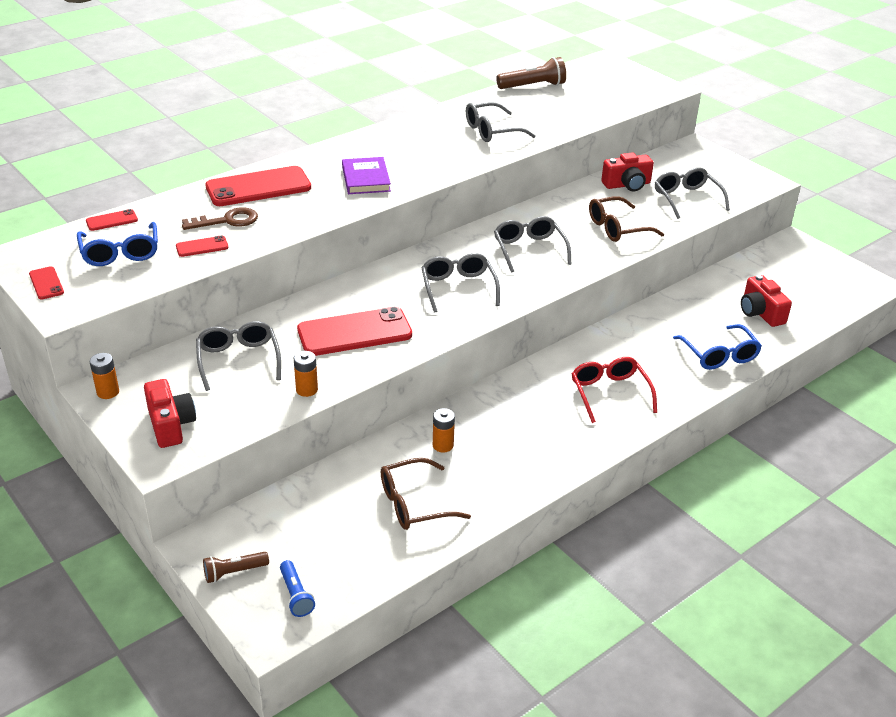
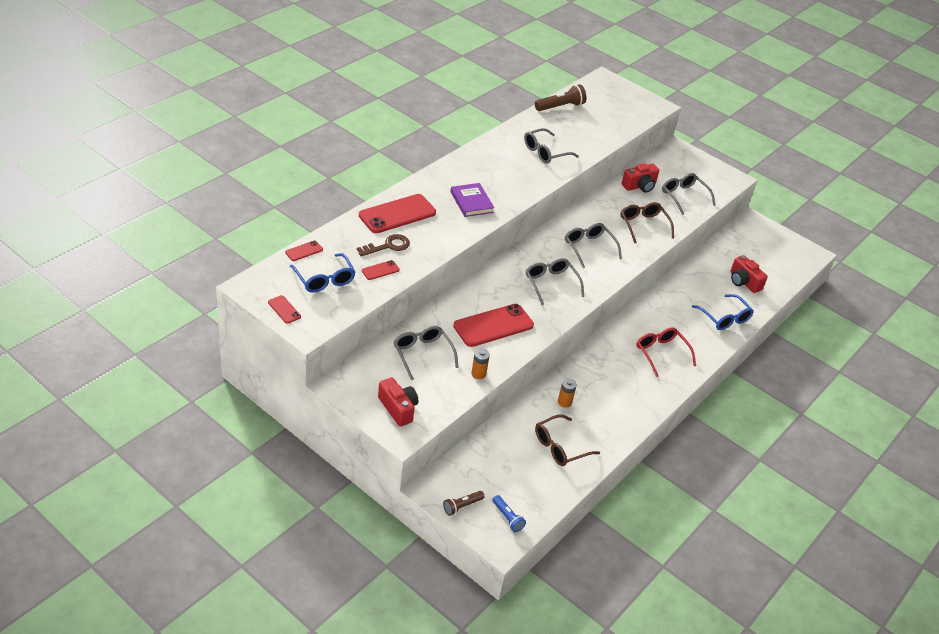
camera: 15 degrees left, 5 degrees up
(108, 392) = (343, 387): orange battery -> none
(617, 228) = (643, 225): brown glasses -> brown glasses turned 105 degrees clockwise

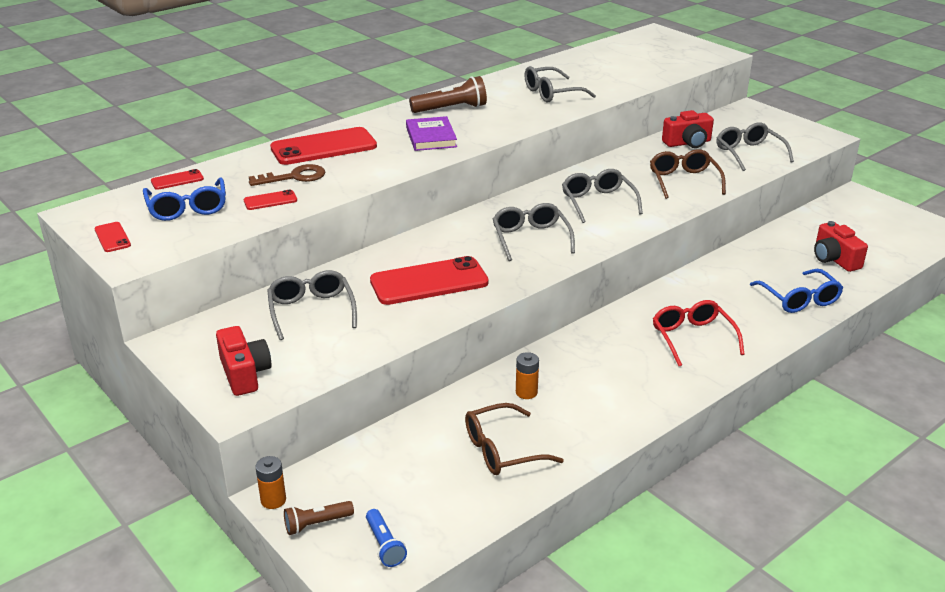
camera: 15 degrees right, 10 degrees down
(478, 374) = (384, 336): orange battery -> orange battery (273, 500)
(560, 107) = (587, 55): brown flashlight -> brown flashlight (451, 109)

